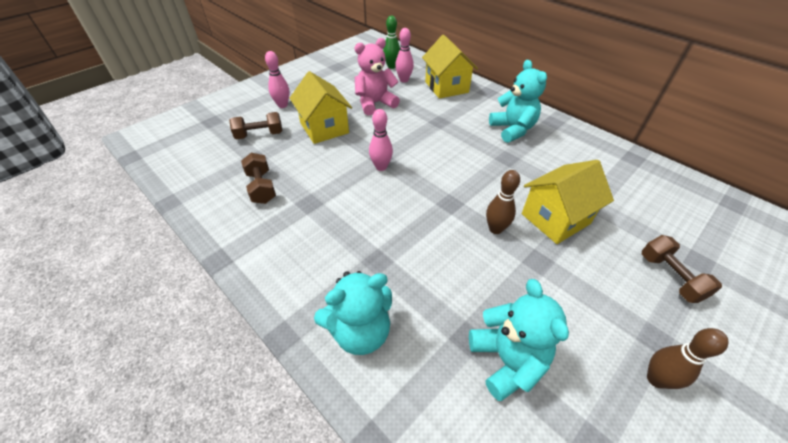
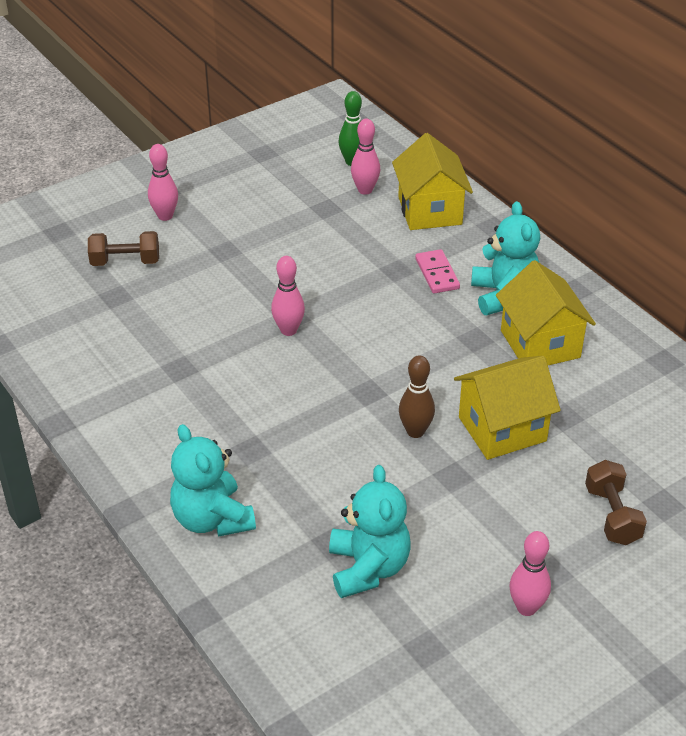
camera: 10 degrees right, 5 degrees down
(261, 187) = (120, 339): brown dumbbell -> none
(324, 128) = (221, 261): yellow house -> yellow house (540, 344)
(360, 331) = (212, 519): turquoise teddy bear -> turquoise teddy bear turned 75 degrees clockwise
(375, 103) = (307, 228): pink teddy bear -> none
(465, 121) = (437, 274): none -> pink domino
(656, 379) = (526, 608): brown bowling pin -> pink bowling pin

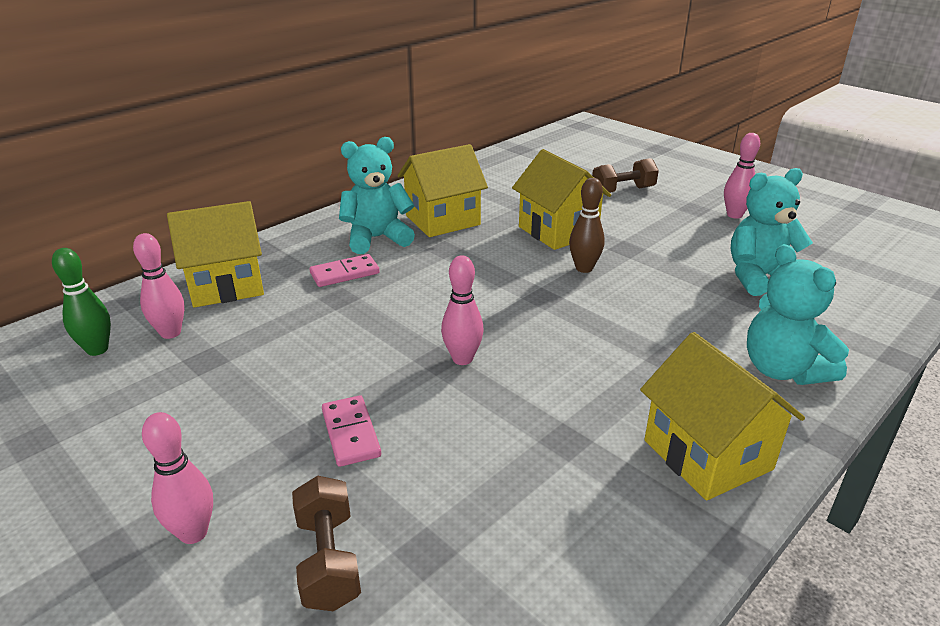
camera: 100 degrees left, 10 degrees down
(137, 436) = (707, 455): none -> yellow house
(212, 519) = (783, 370): turquoise teddy bear -> turquoise teddy bear turned 105 degrees clockwise
(223, 272) = (351, 433): none -> pink domino

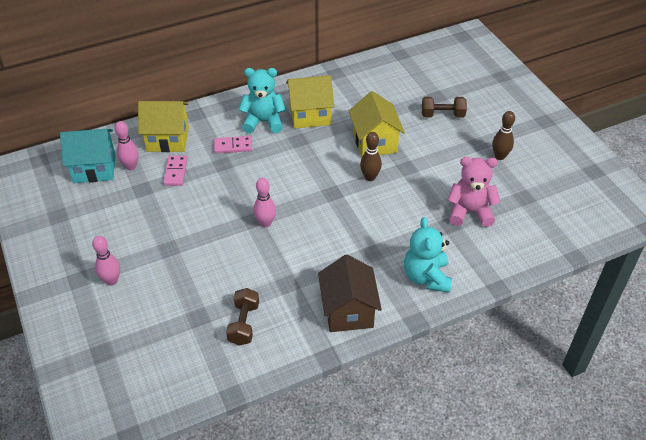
camera: 20 degrees right, 15 degrees up
(97, 349) = (94, 168): green bowling pin -> turquoise house
(328, 560) = (159, 309): brown dumbbell -> brown dumbbell (244, 324)
(351, 433) = (193, 251): pink domino -> pink domino (176, 172)
(707, 455) = (348, 311): yellow house -> brown house
(734, 215) = (499, 156): pink bowling pin -> brown bowling pin
(759, 277) = (470, 212): turquoise teddy bear -> pink teddy bear

